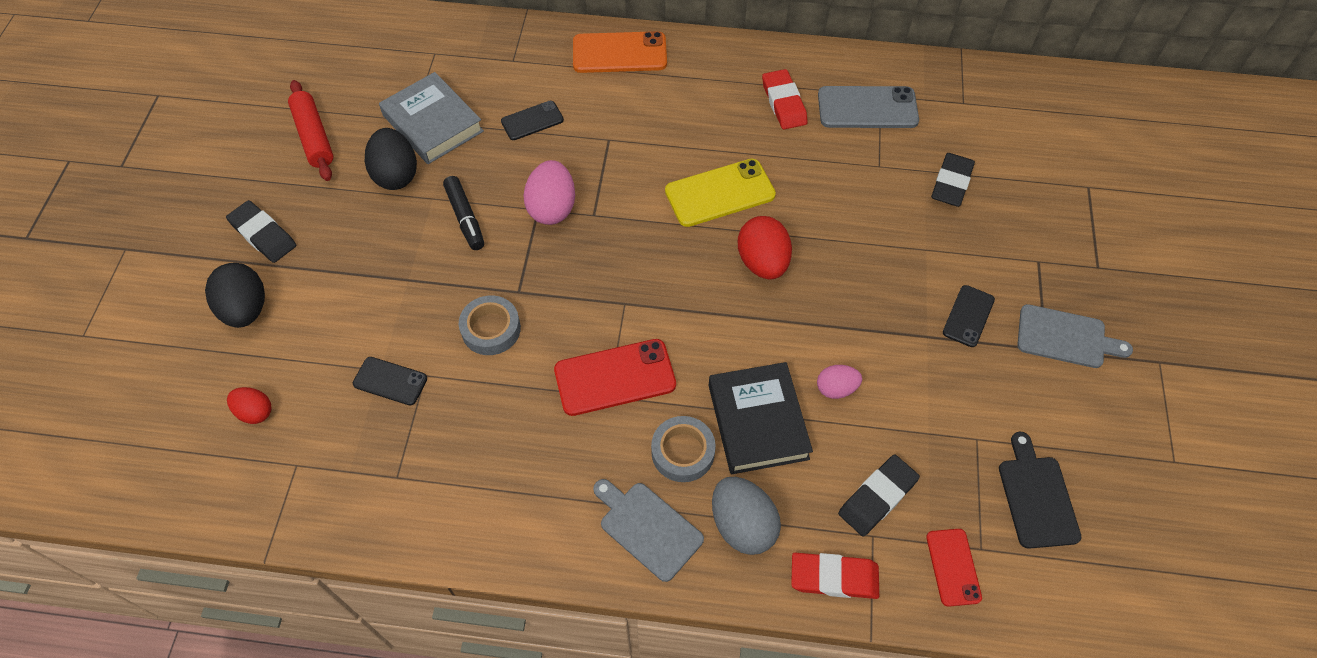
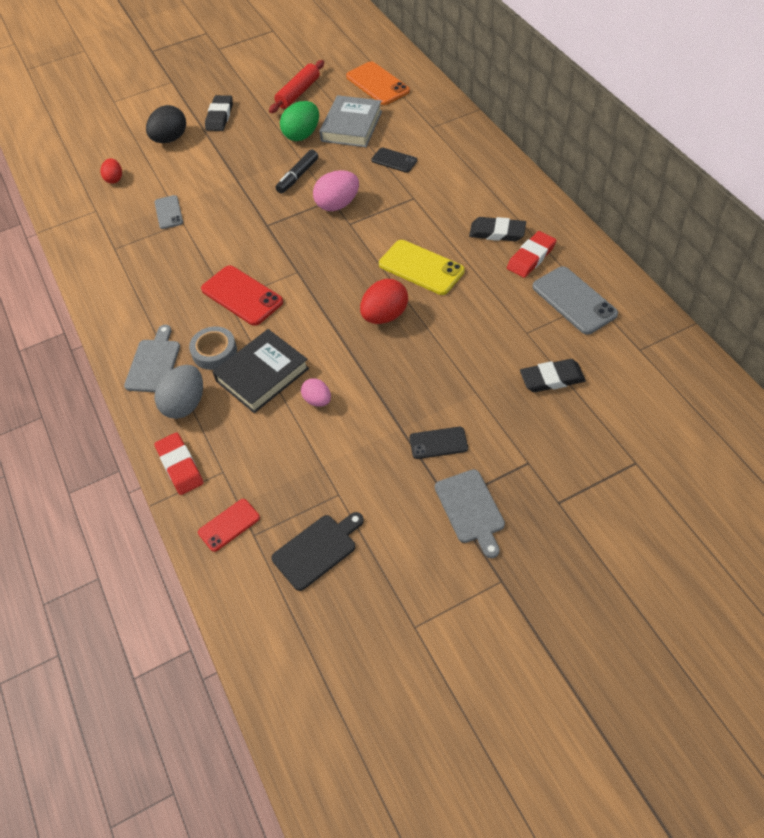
camera: 60 degrees right, 5 degrees down
(390, 381) = (169, 212): black phone -> grey phone
(396, 175) = (302, 135): black egg -> green egg
(491, 329) = (232, 229): grey tape -> none
(619, 53) = (488, 164): orange phone -> orange phone (377, 84)
(877, 497) = (252, 461): black eraser -> black eraser (497, 232)

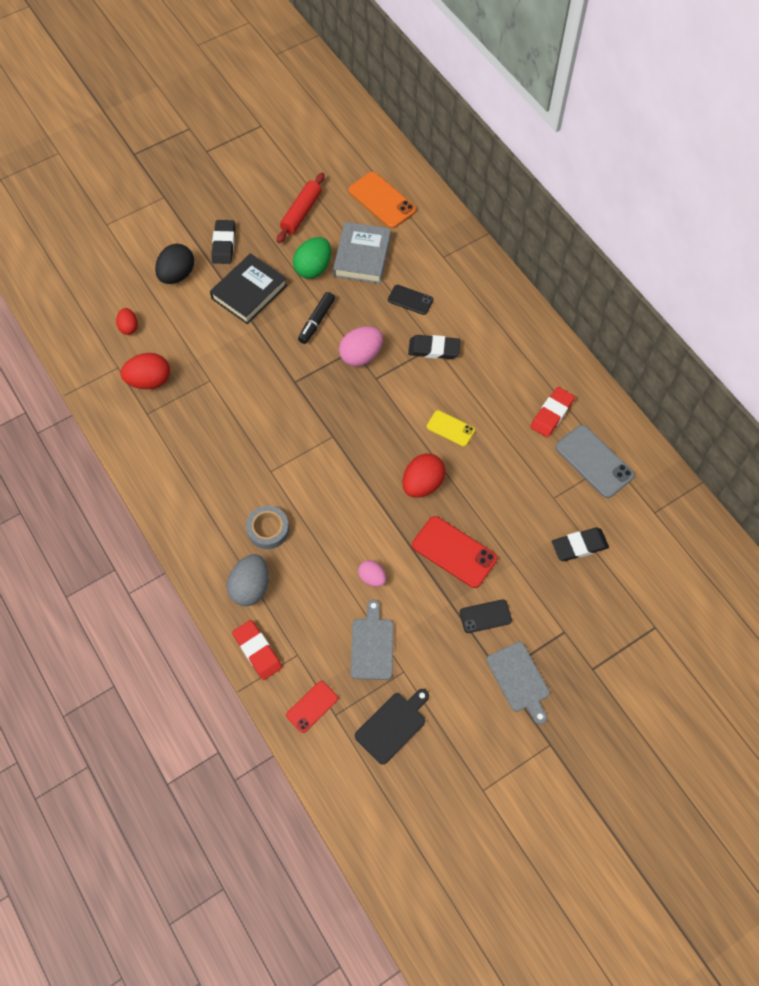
camera: 10 degrees left, 10 degrees up
(123, 222) = (149, 381): none -> red egg
(154, 363) = (212, 544): grey cutting board -> grey cutting board (372, 645)
(169, 212) = (193, 368): grey phone -> none
(242, 295) = (284, 465): red phone -> red phone (454, 552)
(262, 375) = (317, 552): black book -> black book (249, 292)
(421, 267) = (450, 428): yellow phone -> yellow phone, size x0.59
(497, 232) = (518, 386): black eraser -> black eraser (434, 349)

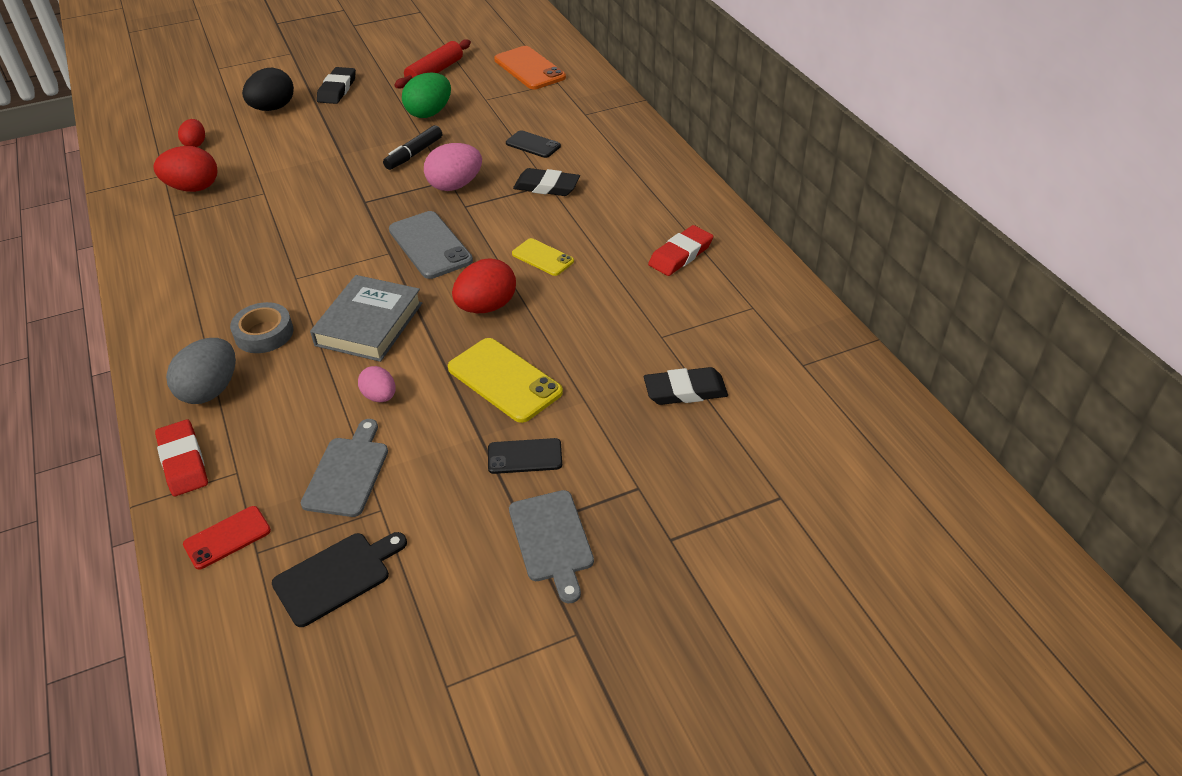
camera: 10 degrees right, 20 degrees down
(249, 292) = (347, 126): black book -> none
(362, 256) = (490, 108): grey book -> grey book (369, 324)
(454, 552) = (504, 380): red phone -> yellow phone
(594, 461) = (727, 304): grey phone -> grey phone (430, 245)

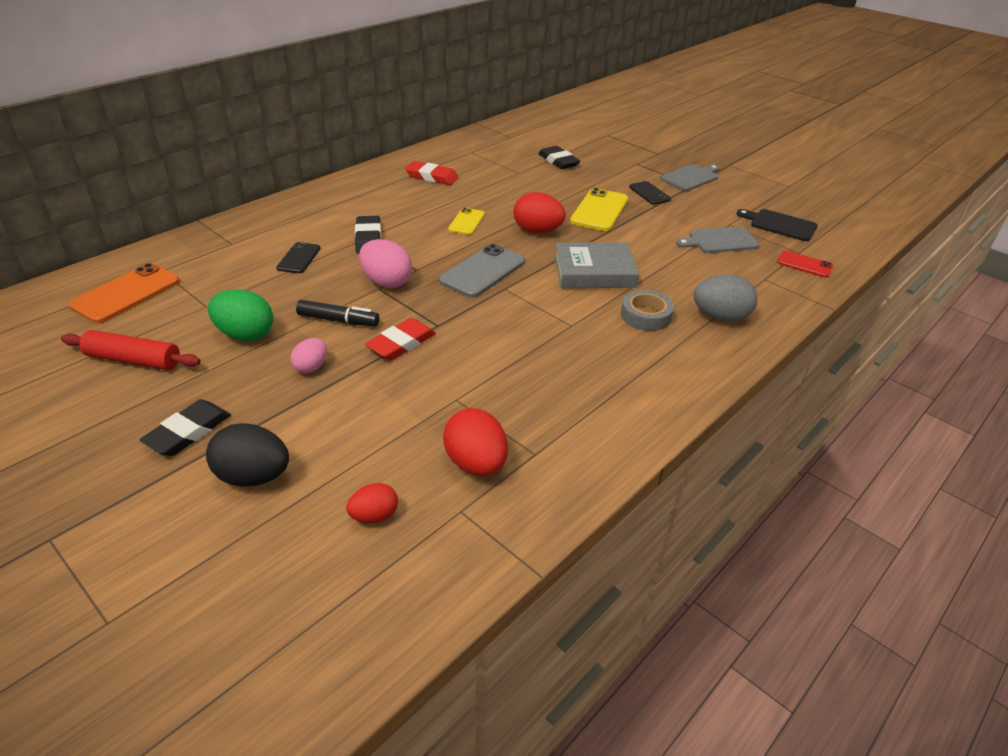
camera: 115 degrees left, 5 degrees down
(183, 461) = (783, 302): red eraser -> red eraser (401, 343)
(337, 89) = (188, 432): black eraser -> black eraser turned 45 degrees counterclockwise
(380, 396) = (654, 247): pink egg -> pink egg (311, 367)

